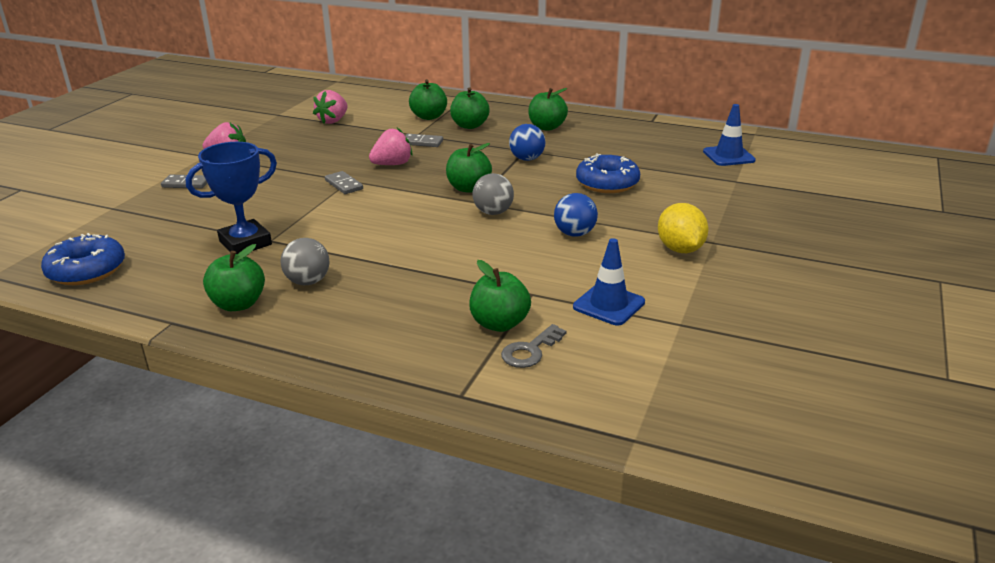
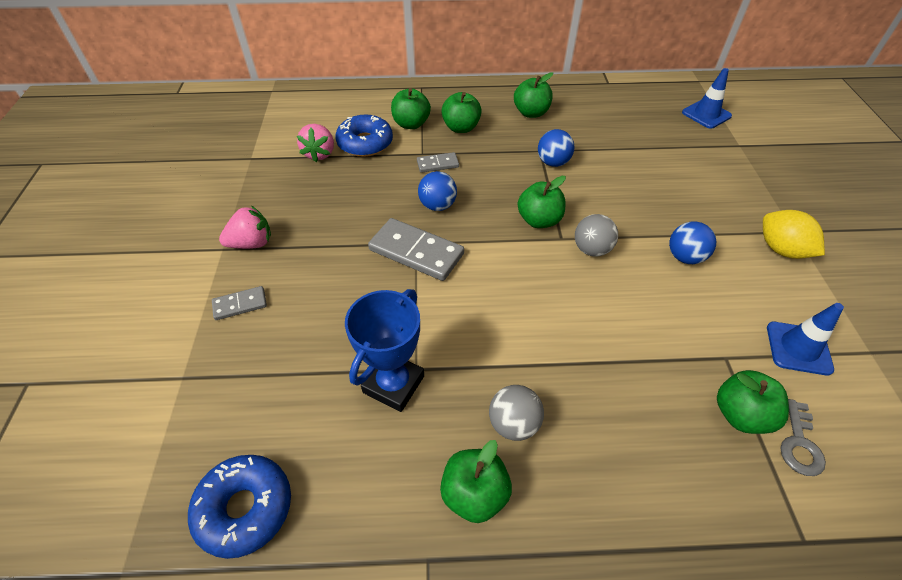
camera: 25 degrees left, 20 degrees up
(343, 185) = (416, 252): grey domino -> grey domino, size x1.88
(392, 164) = (437, 206): pink strawberry -> blue ball
(607, 183) = (648, 177): blue donut -> blue donut (365, 143)

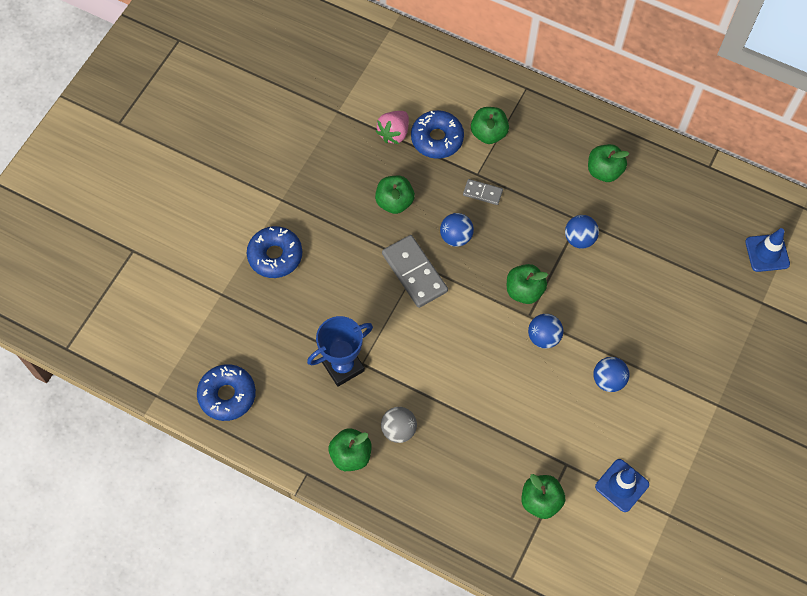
camera: 30 degrees right, 15 degrees up
(240, 304) = (275, 256): grey domino -> blue donut
(252, 243) = (303, 205): pink strawberry -> none
(461, 128) = (529, 159): green apple -> green apple (394, 202)
(591, 249) = (543, 337): grey ball -> blue ball
(781, 250) = (689, 413): yellow lemon -> none
(799, 444) = (560, 535): grey key -> none

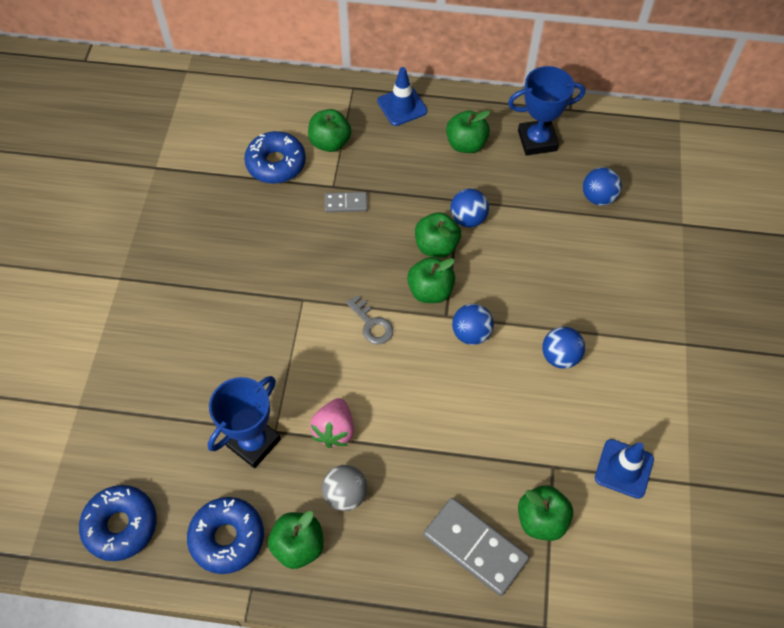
camera: 20 degrees left, 5 degrees down
(275, 256) = (131, 342): blue donut -> blue donut (227, 538)
(394, 133) = (226, 171): pink strawberry -> pink strawberry (334, 430)
(394, 202) = (252, 242): green apple -> green apple (436, 246)
(414, 273) = (300, 310): grey domino -> grey domino (475, 547)
(456, 237) = (333, 257): blue ball -> blue ball (598, 197)
(467, 303) = (372, 324): none -> grey key
(667, 187) = (537, 141): none -> blue trophy
(767, 253) = (665, 174): blue traffic cone -> blue traffic cone (402, 106)

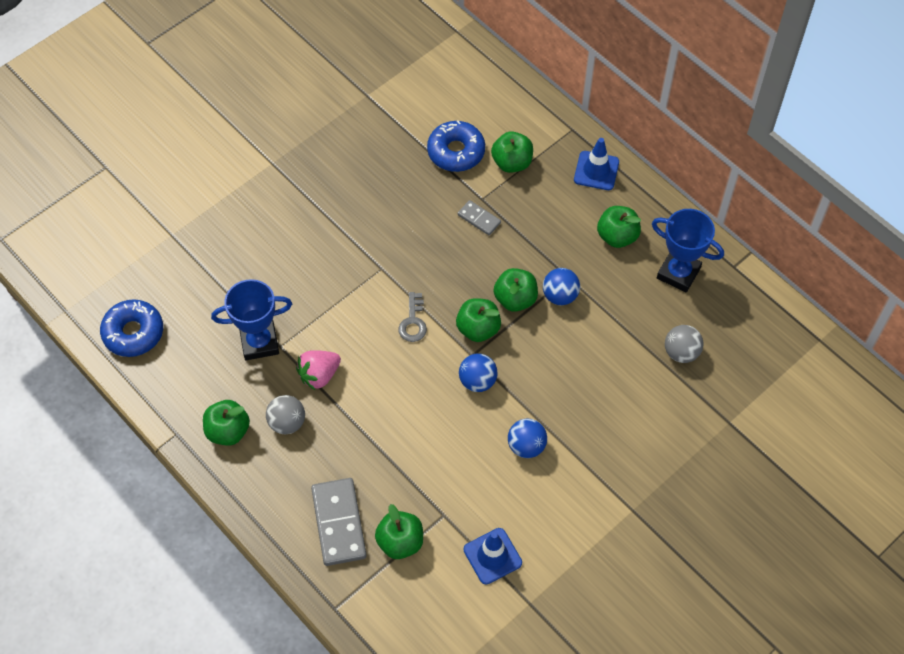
camera: 40 degrees right, 0 degrees up
(227, 538) = (189, 391): blue donut -> none
(598, 197) = (681, 352): blue ball -> grey ball

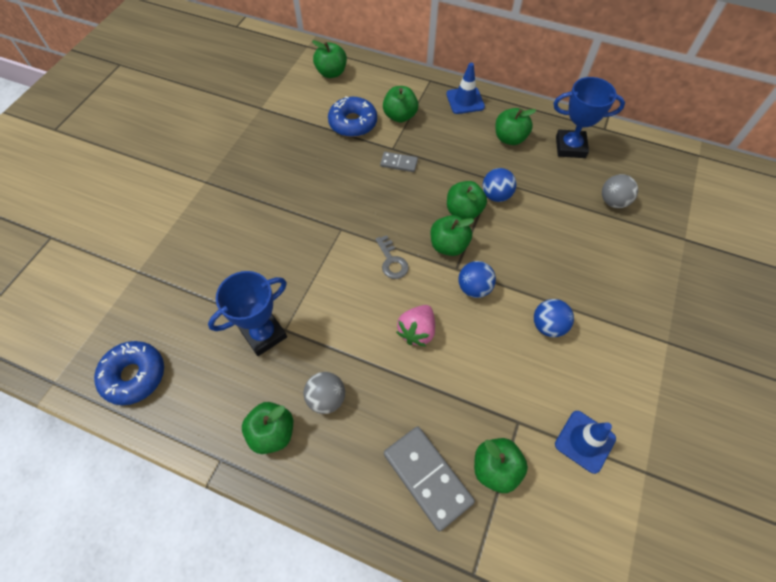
camera: 25 degrees left, 0 degrees up
(319, 375) = (334, 341): pink strawberry -> pink strawberry (417, 331)
(465, 78) = (331, 73): none -> green apple

